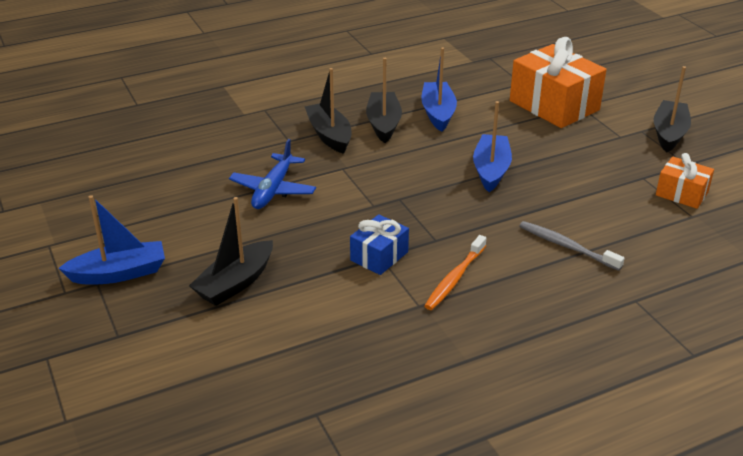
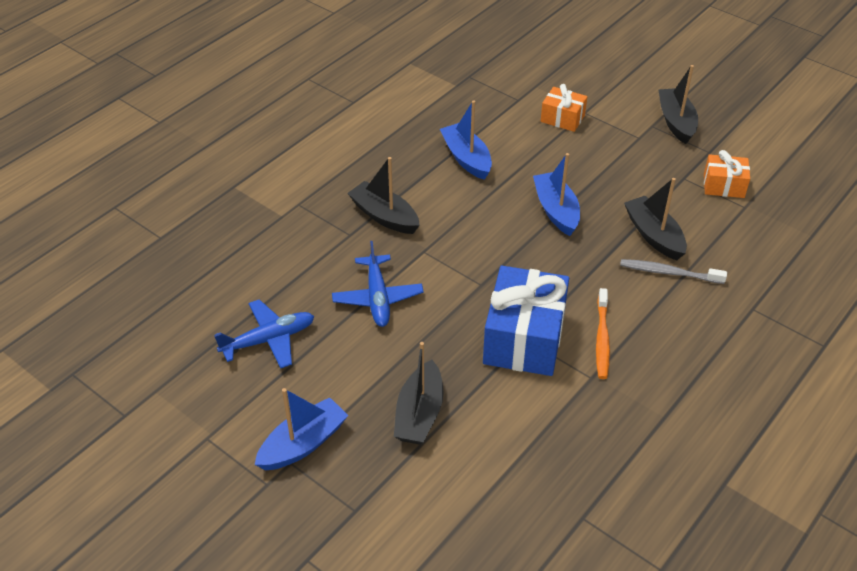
camera: 25 degrees left, 10 degrees up
(158, 193) = (269, 340): none -> blue plane
(379, 256) = (524, 338): blue gift -> blue gift, size x1.89
(383, 124) = (425, 187): black boat -> black boat (654, 235)
(554, 105) = (562, 118): orange gift -> orange gift, size x0.53

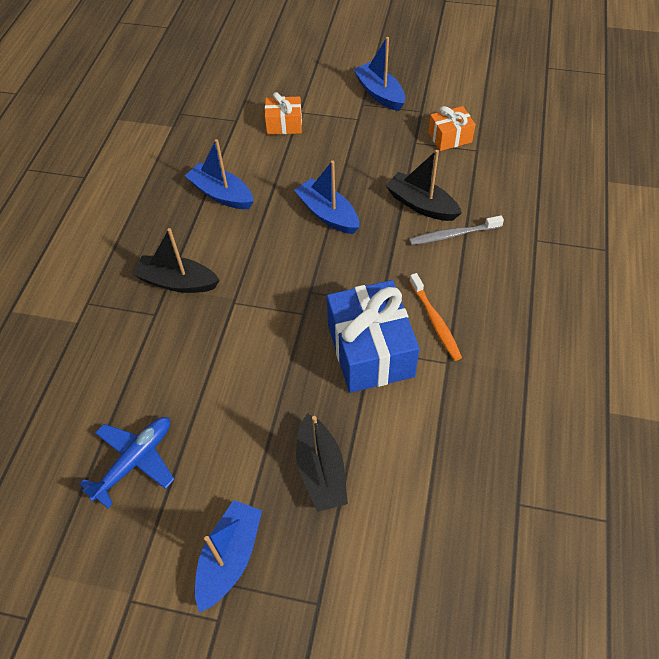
camera: 25 degrees left, 10 degrees up
(377, 298) = (217, 368): blue plane -> none
(676, 122) = (379, 93): black boat -> blue boat

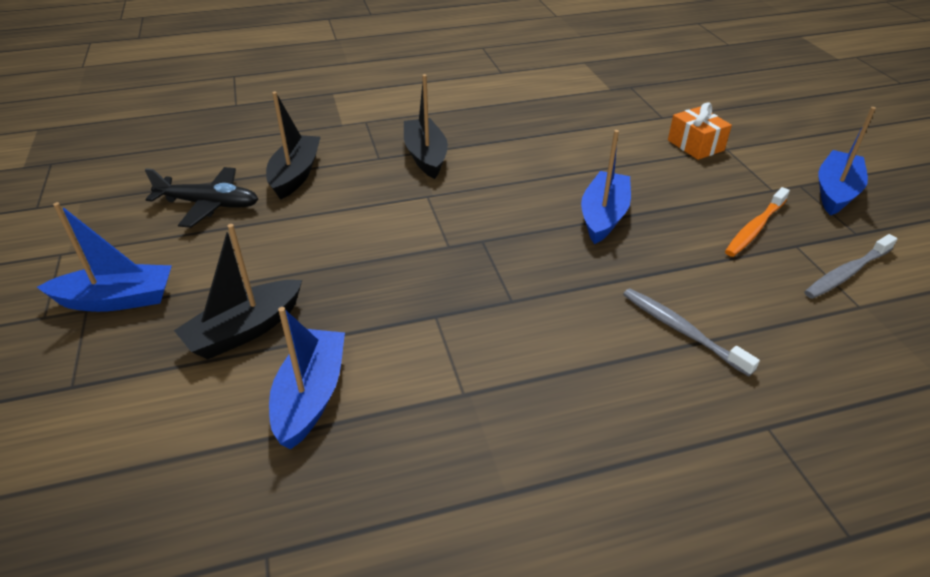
camera: 60 degrees right, 15 degrees down
(135, 461) = (209, 204): blue plane -> black plane
(221, 194) = (556, 142): blue boat -> blue boat (311, 396)
(370, 350) = (434, 315): blue gift -> none
(421, 205) = (699, 284): black boat -> black boat (295, 175)
(435, 321) = (522, 359): orange toothbrush -> orange toothbrush (755, 228)
(450, 137) = (847, 273): orange gift -> grey toothbrush

